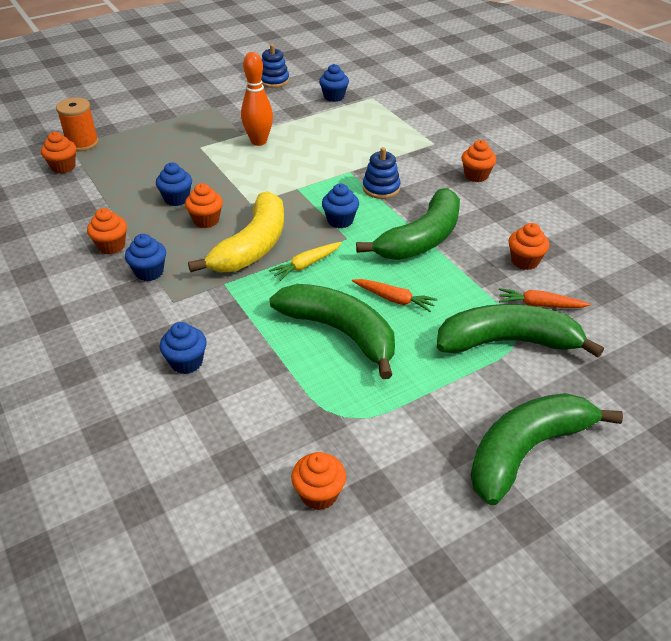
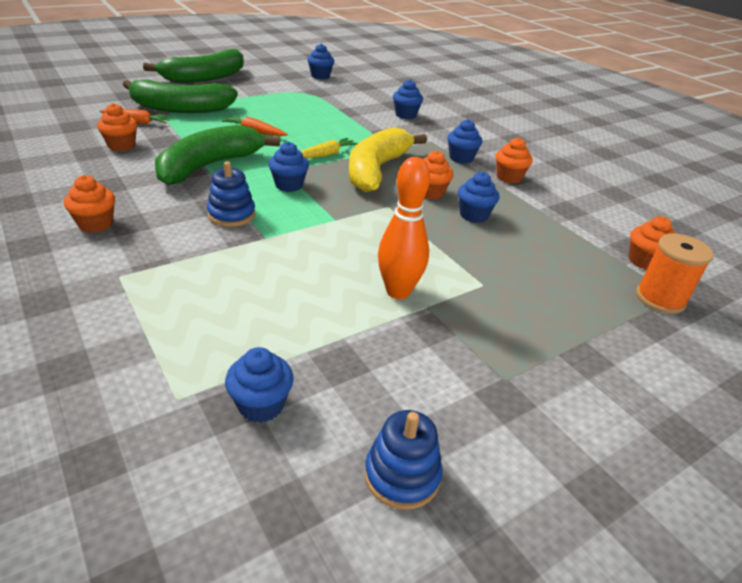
camera: 175 degrees right, 5 degrees down
(319, 494) = (320, 76): orange cupcake -> blue cupcake
(340, 332) = (301, 120): green banana -> none

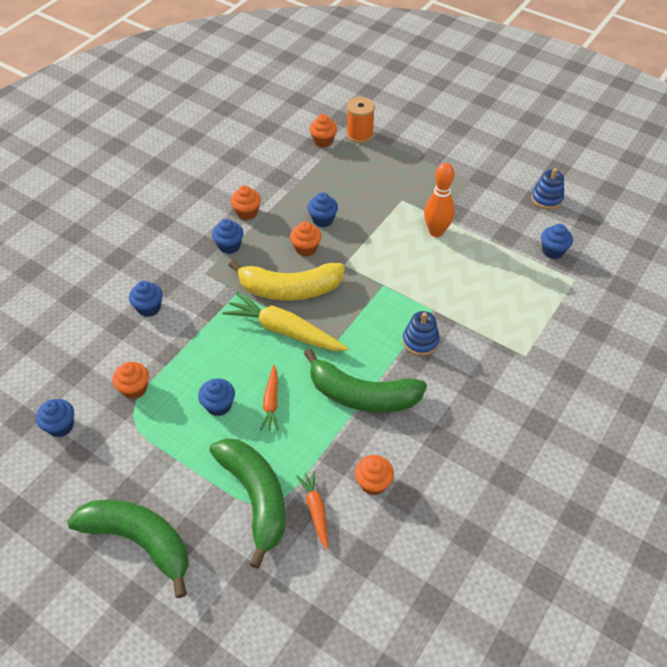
camera: 110 degrees left, 15 degrees up
(96, 224) = (490, 407): orange cupcake -> orange cupcake (134, 389)
(289, 185) = (355, 330): blue cupcake -> blue cupcake (219, 405)
(325, 155) = (285, 331): yellow carrot -> yellow carrot, size x1.85

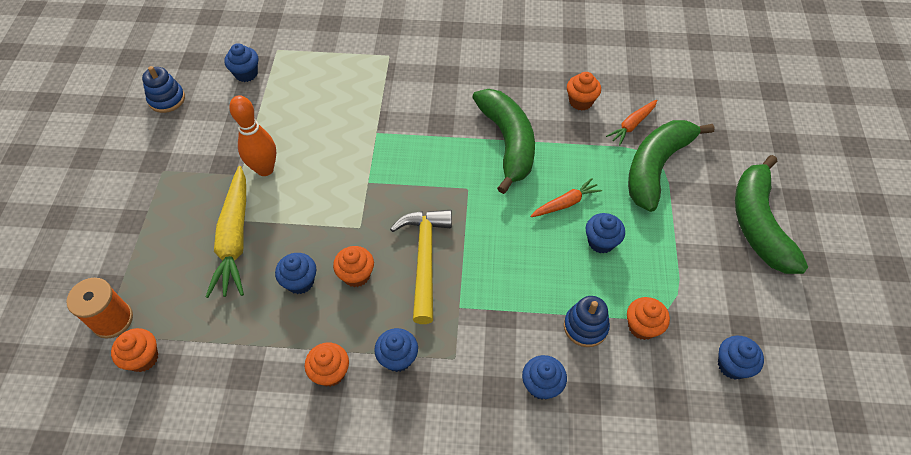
camera: 120 degrees left, 5 degrees up
(285, 331) = (480, 235): yellow carrot -> yellow carrot (235, 238)
(290, 289) = (424, 259): yellow banana -> yellow hammer
(420, 341) = (420, 127): blue stacking toy -> blue stacking toy (585, 326)

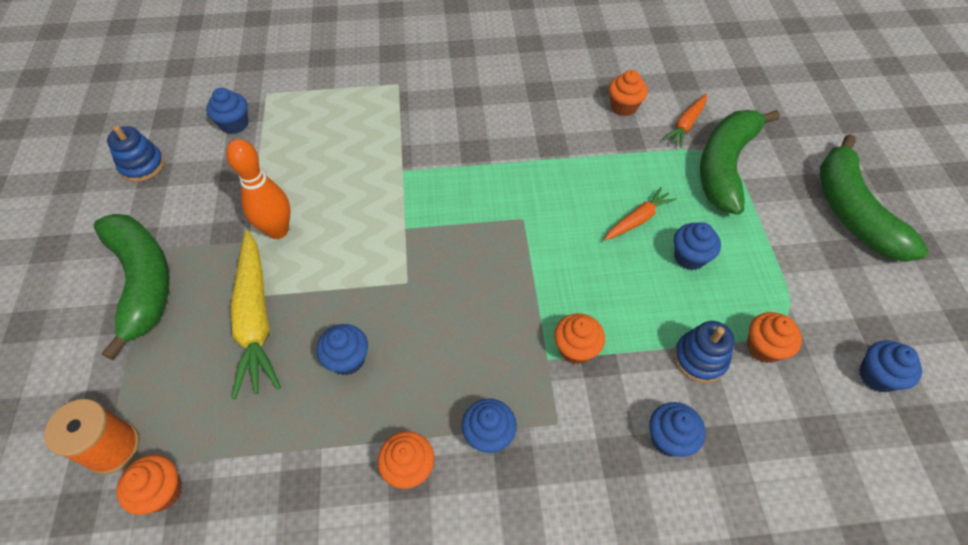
camera: 10 degrees left, 0 degrees up
(356, 275) = (415, 340): orange cupcake -> orange cupcake (575, 349)
(424, 259) = (492, 308): yellow hammer -> none
(508, 142) = (555, 161): green banana -> green banana (143, 281)

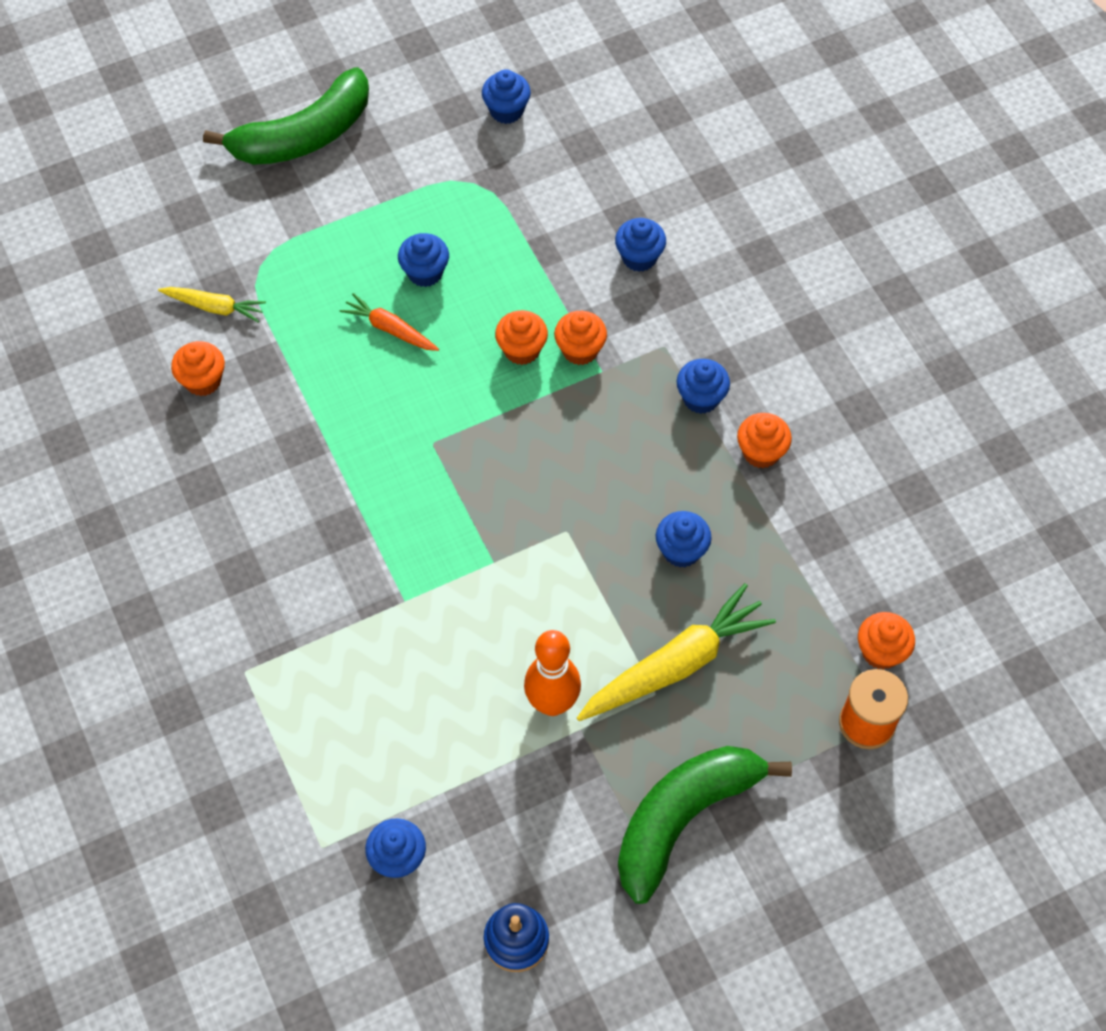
camera: 110 degrees left, 5 degrees up
(686, 124) = (214, 307): orange carrot -> yellow carrot
(700, 358) = (546, 246): blue stacking toy -> none
(725, 166) = (274, 258): green banana -> none
(763, 347) = (512, 197): orange cupcake -> orange cupcake (521, 350)

